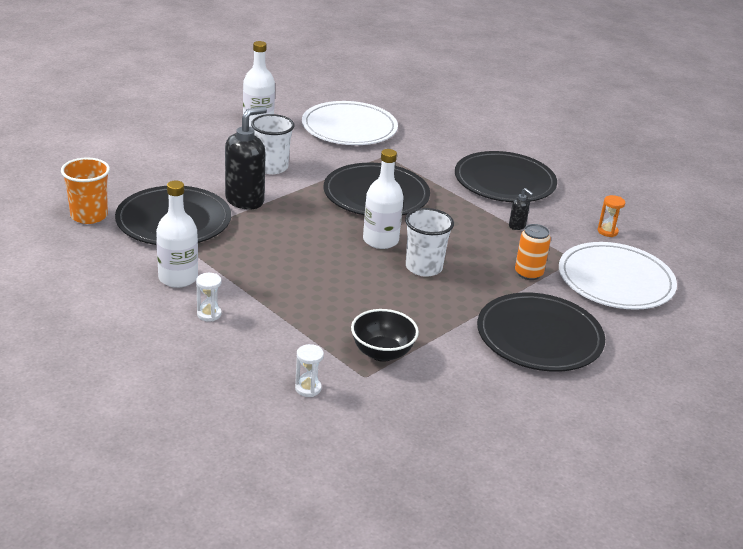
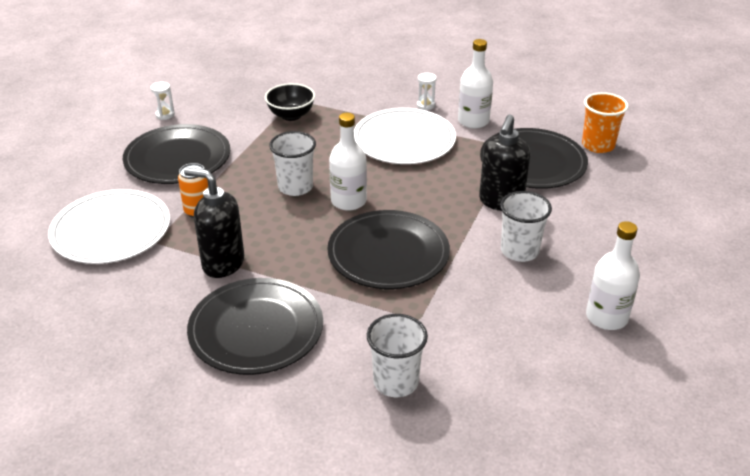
camera: 160 degrees right, 5 degrees up
(308, 388) = (325, 84): white hourglass -> white hourglass (165, 115)
(349, 128) = (499, 355): white plate -> white plate (404, 140)
(424, 135) = (396, 382): none -> white cup
(517, 226) = (222, 263): black soap dispenser -> black soap dispenser, size x2.23
(607, 231) = (119, 291): orange hourglass -> none

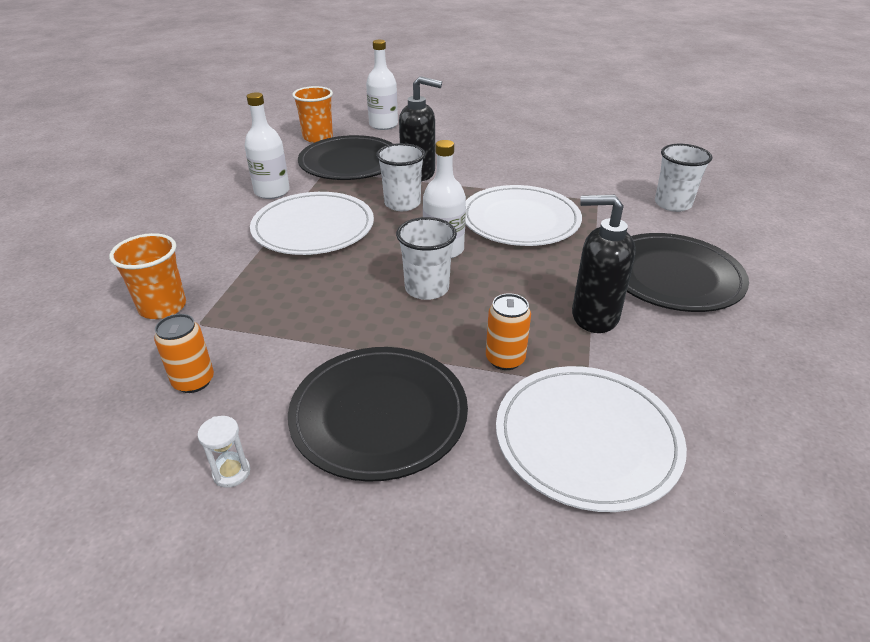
camera: 100 degrees left, 0 degrees up
(222, 263) = (594, 316): black soap dispenser -> black soap dispenser turned 90 degrees clockwise
(240, 101) = (193, 381): none -> orange can
(291, 115) = (247, 319): black bowl -> none
(317, 87) = (163, 307): none -> orange cup
(388, 253) = (520, 220): black plate -> white plate
(425, 105) = (233, 220): white hourglass -> none
(519, 251) = (486, 165): white cup -> white cup (402, 204)
(606, 317) = (545, 137): white bottle -> white bottle (383, 125)

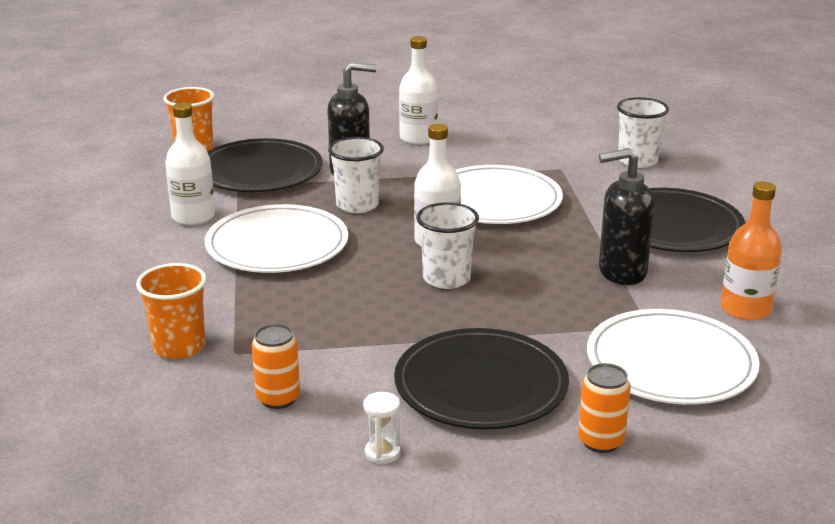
camera: 20 degrees left, 10 degrees down
(383, 125) = (263, 123): white bottle -> white bottle (418, 138)
(505, 359) = (563, 321): orange can -> orange can (601, 441)
(704, 390) = (745, 309): none -> orange bottle

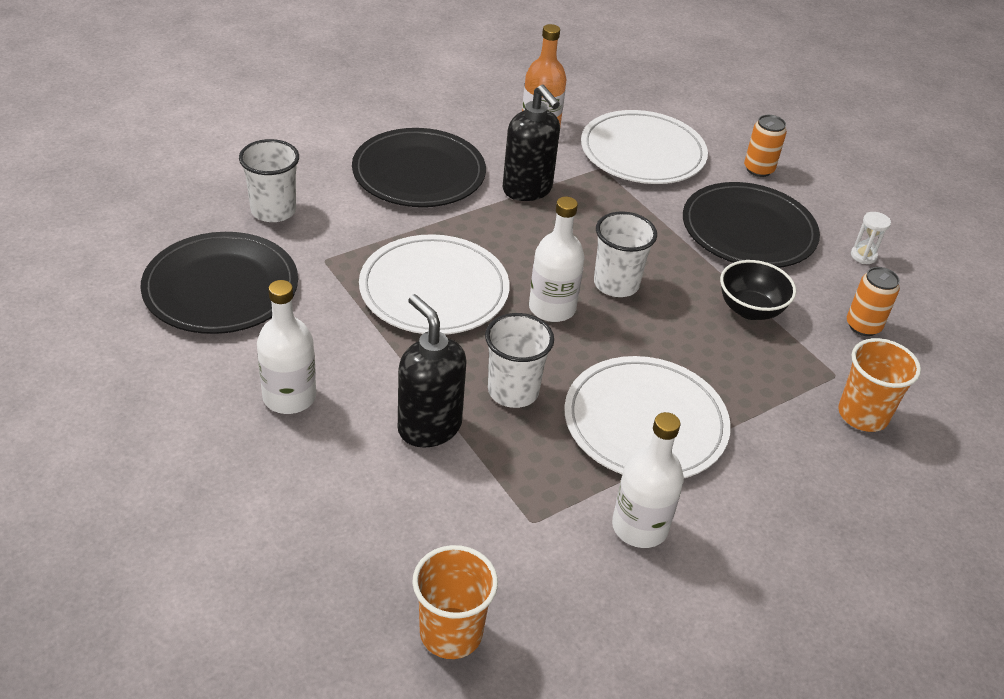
camera: 120 degrees left, 15 degrees up
(259, 171) = (479, 519): black plate -> black plate (221, 288)
(357, 338) = (750, 309): none -> black bowl

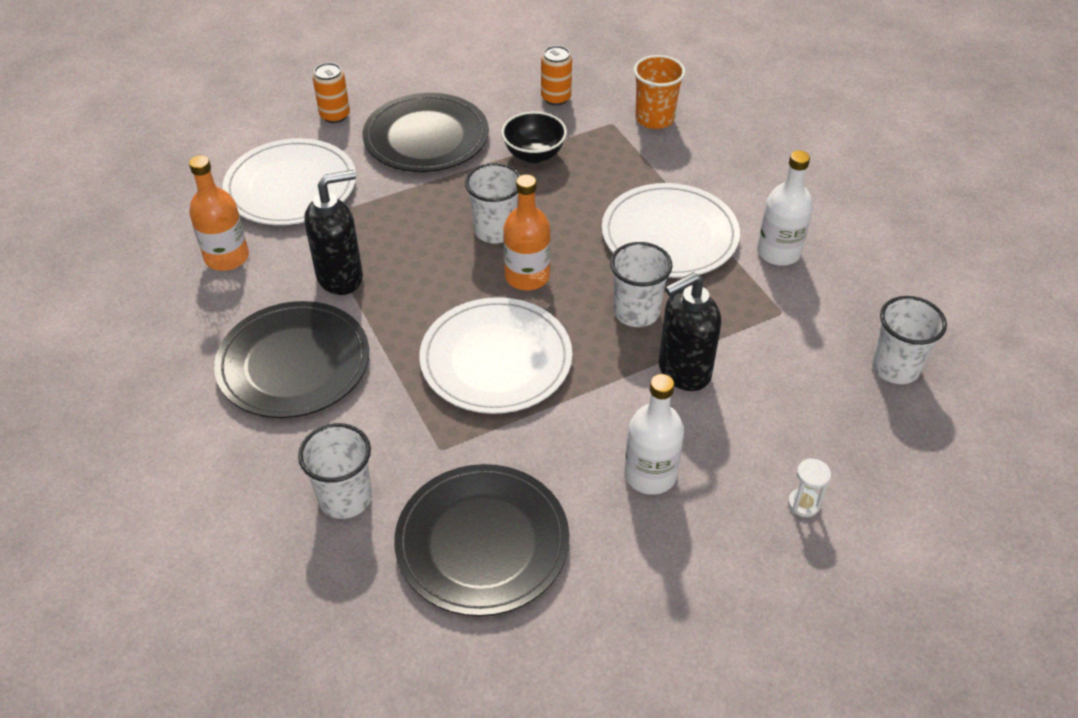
camera: 80 degrees left, 5 degrees up
(451, 633) = (895, 367): orange cup -> white cup
(552, 308) = (527, 276): white bottle -> orange bottle
(863, 256) = (468, 80): white hourglass -> white hourglass (803, 504)

